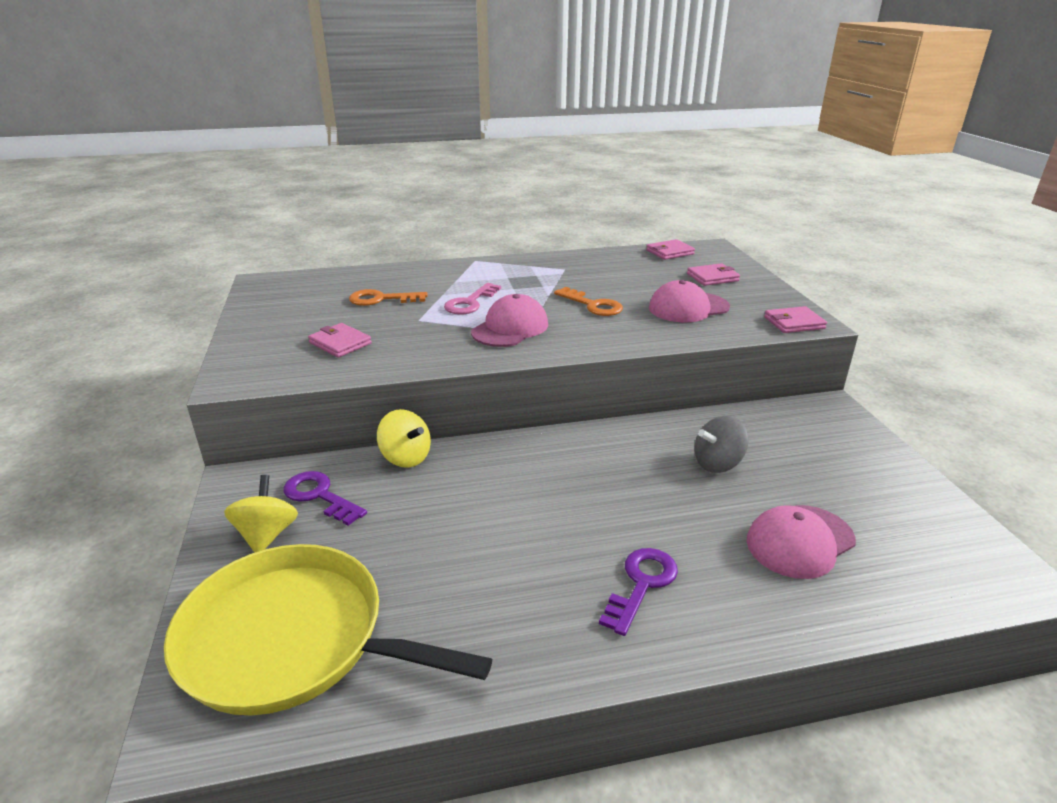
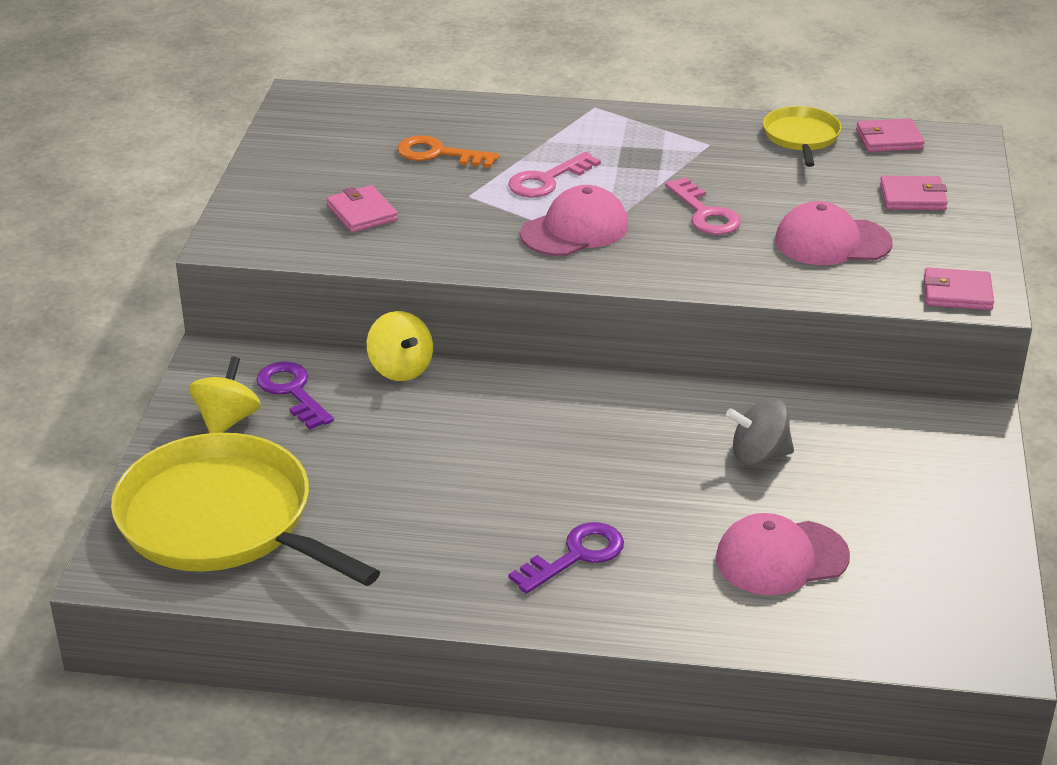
camera: 20 degrees right, 5 degrees up
(592, 305) = (705, 213): orange key -> pink key
(617, 258) = (801, 137): none -> yellow pan

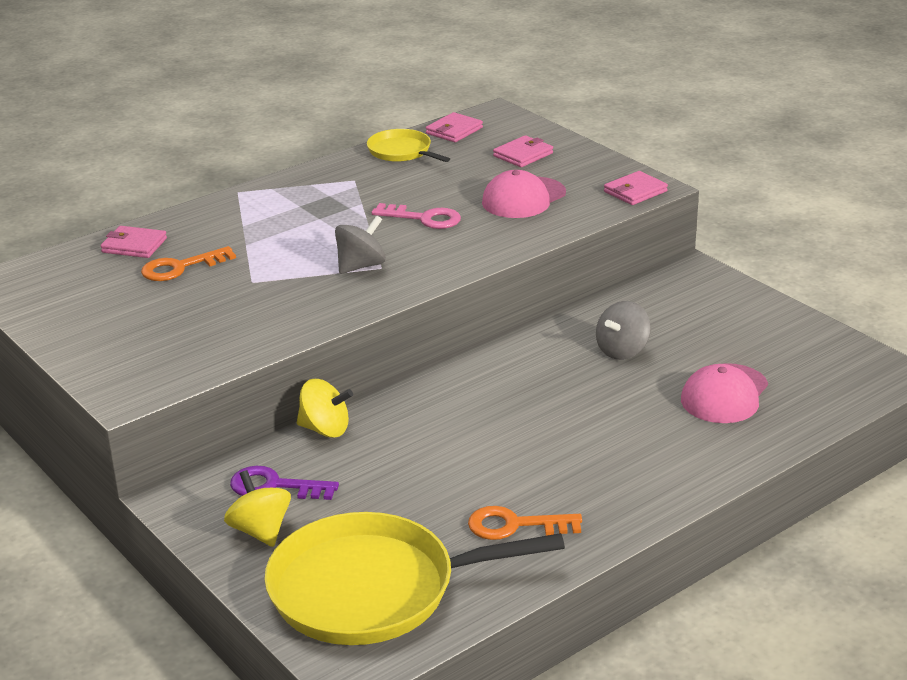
camera: 45 degrees left, 5 degrees down
(362, 213) = (194, 328): pink wallet -> pink wallet (134, 245)
(403, 547) = (515, 525): none -> orange key
(547, 180) = (288, 247): pink key -> none
(575, 229) = (361, 266): pink cap -> grey spinning top
(576, 556) = (621, 463): purple key -> none

